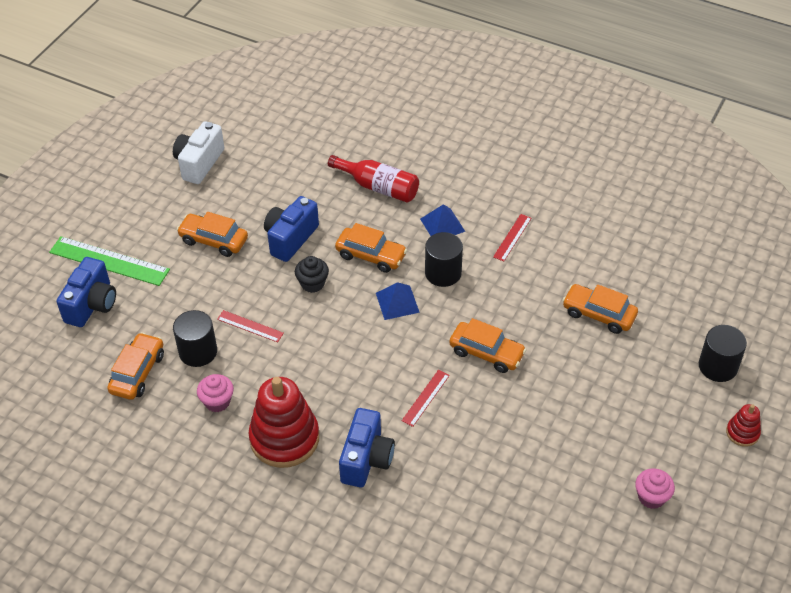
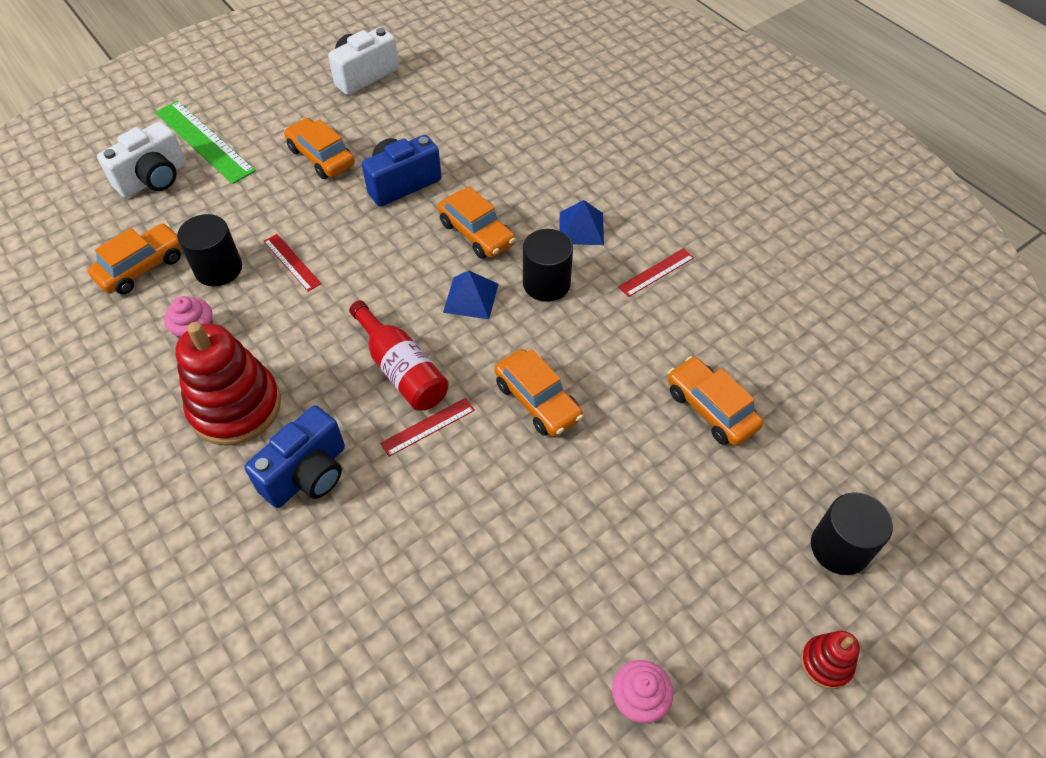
camera: 25 degrees right, 5 degrees up
(92, 305) = (154, 179): blue camera -> white camera
(312, 283) = (391, 241): black cupcake -> none
(378, 187) = (535, 161): red bottle -> red bottle (401, 369)

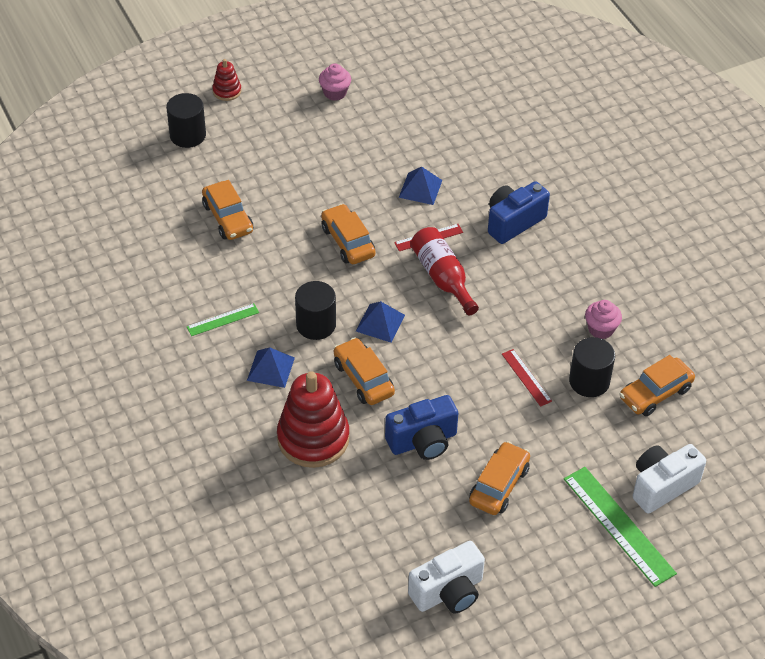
camera: 170 degrees left, 5 degrees down
(235, 407) = (565, 271): red stacking toy -> red stacking toy (313, 438)
(321, 157) = (499, 485): orange car -> orange car turned 120 degrees counterclockwise
(452, 510) = (420, 188): none -> blue pyramid
(656, 272) = (223, 319): red ruler -> green ruler

